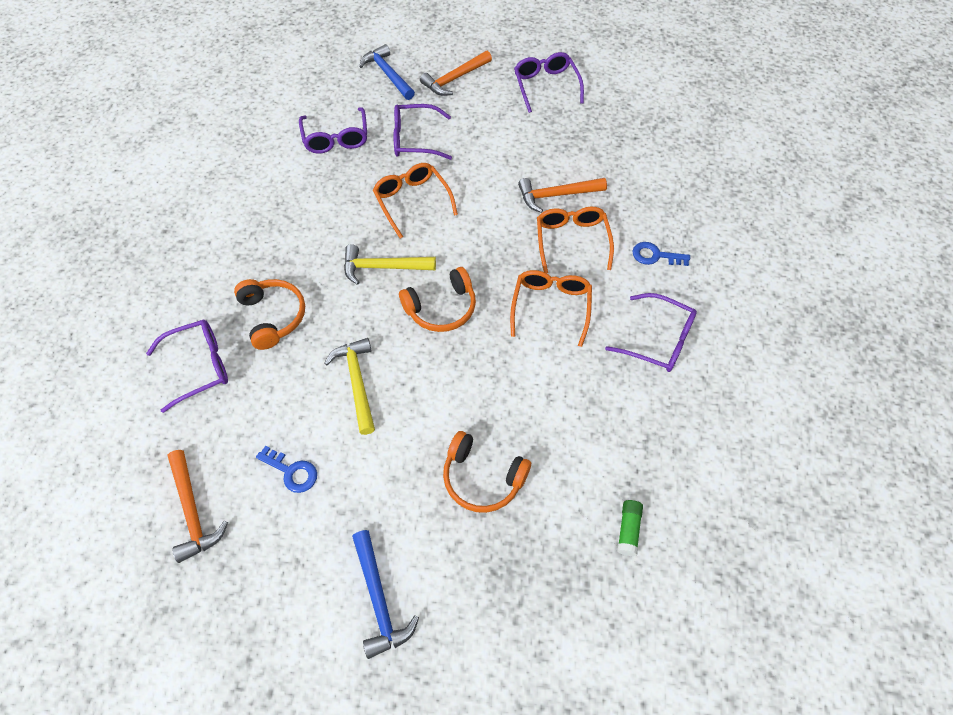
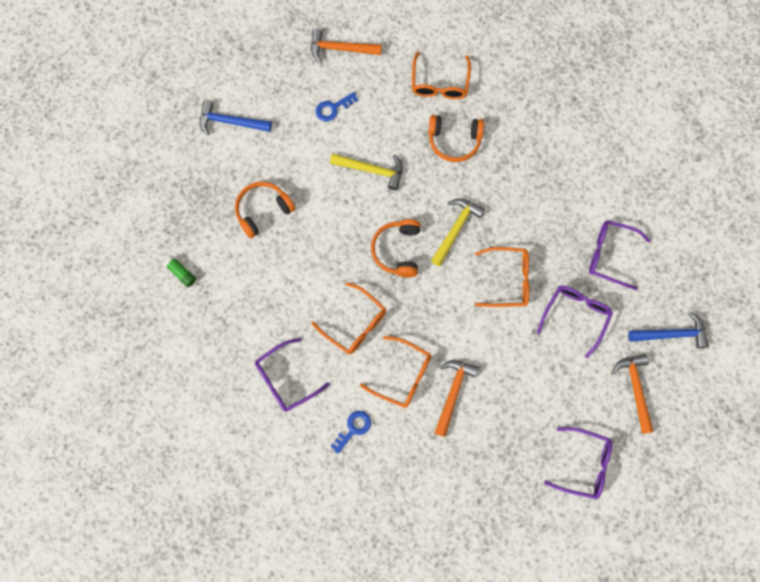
camera: 120 degrees right, 15 degrees up
(199, 366) = (440, 83): purple glasses -> orange glasses

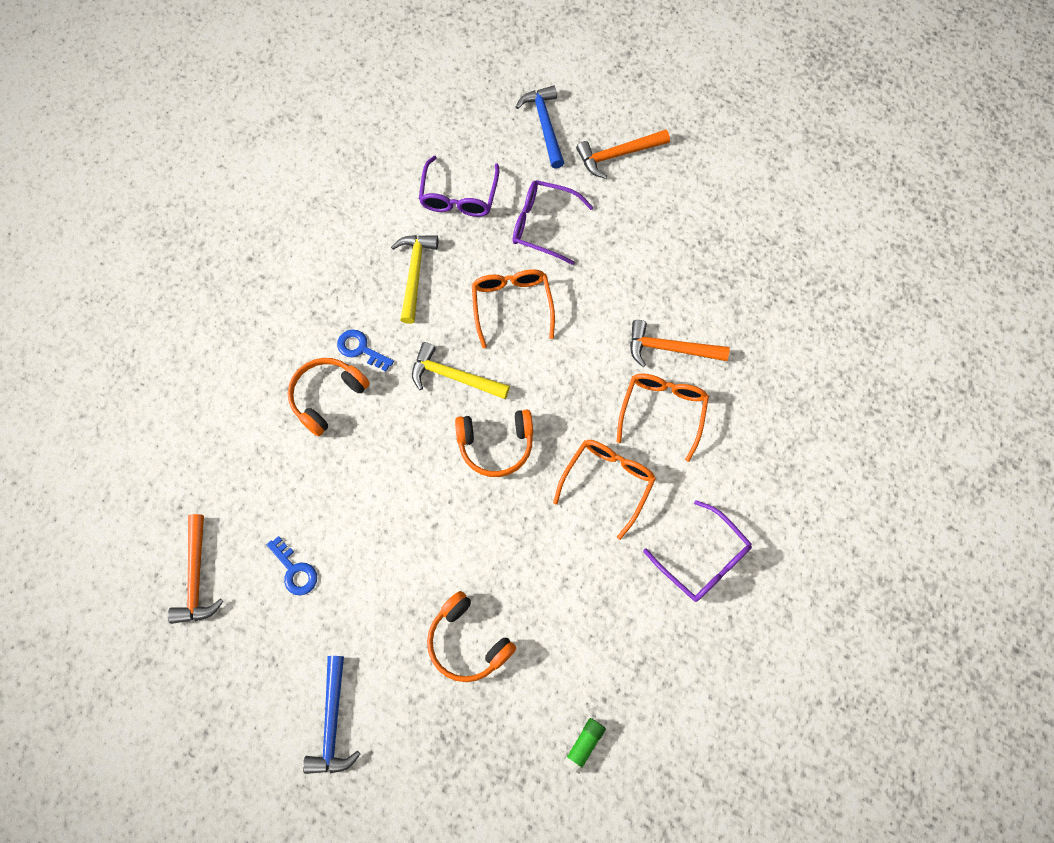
camera: 100 degrees left, 5 degrees down
(353, 429) = (745, 460): blue key -> blue key (361, 349)
(371, 170) = (384, 499): yellow hammer -> yellow hammer (414, 274)
(440, 83) = (242, 428): orange glasses -> none
(454, 140) = (327, 397): orange headphones -> orange headphones turned 135 degrees counterclockwise
(584, 465) = (719, 197): purple glasses -> none

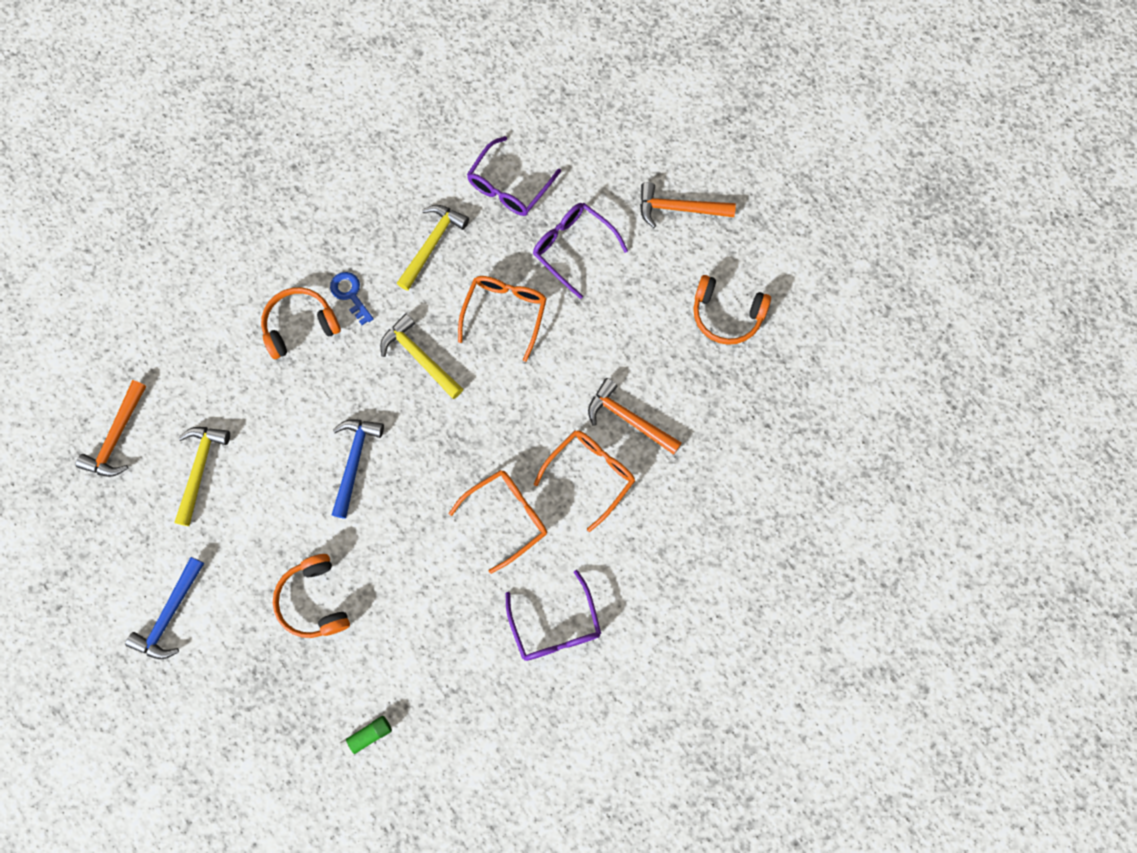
camera: 25 degrees right, 5 degrees up
(295, 570) = (200, 469): blue key -> yellow hammer
(496, 445) = (425, 437): orange headphones -> orange headphones (726, 314)
(544, 125) = (624, 149): blue hammer -> blue hammer (354, 461)

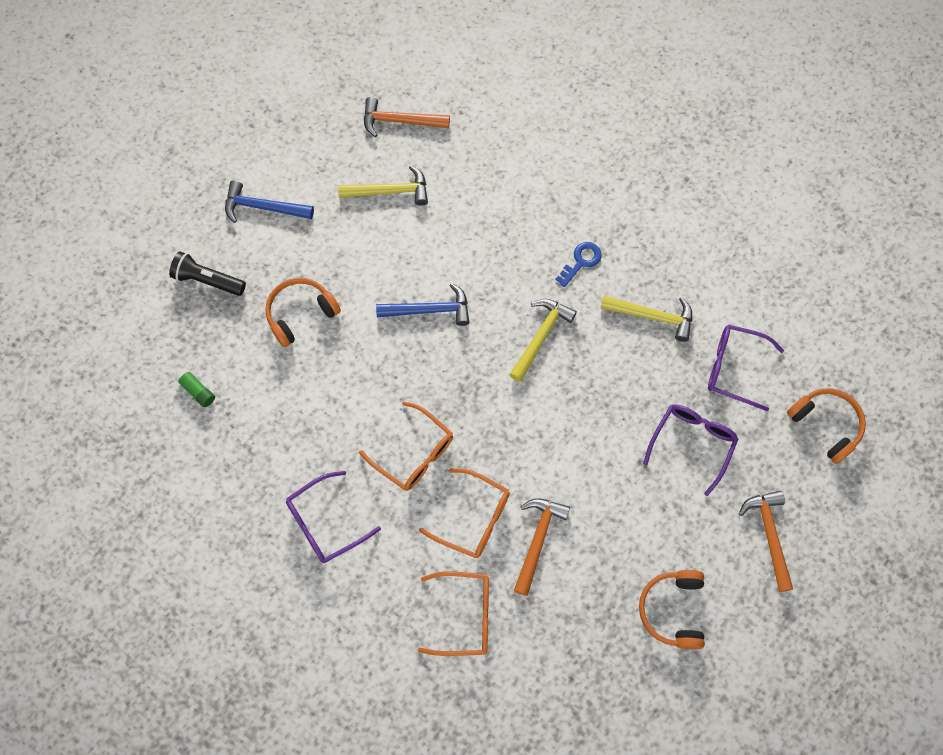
camera: 75 degrees right, 5 degrees down
(239, 697) = (208, 280): none -> black flashlight
(300, 326) = (539, 229): orange headphones -> orange headphones (826, 425)
(505, 313) = (606, 399): orange glasses -> orange glasses (464, 615)

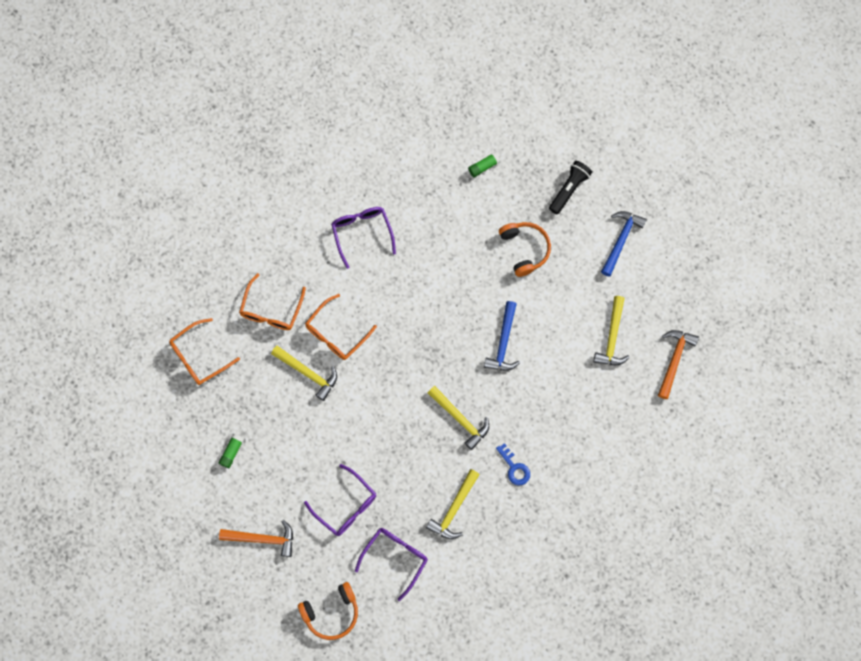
camera: 105 degrees right, 5 degrees up
(414, 453) = (395, 304): orange glasses -> orange glasses (199, 356)
(537, 540) = (308, 373): orange hammer -> yellow hammer
(673, 610) = (232, 452): orange headphones -> green glue stick

